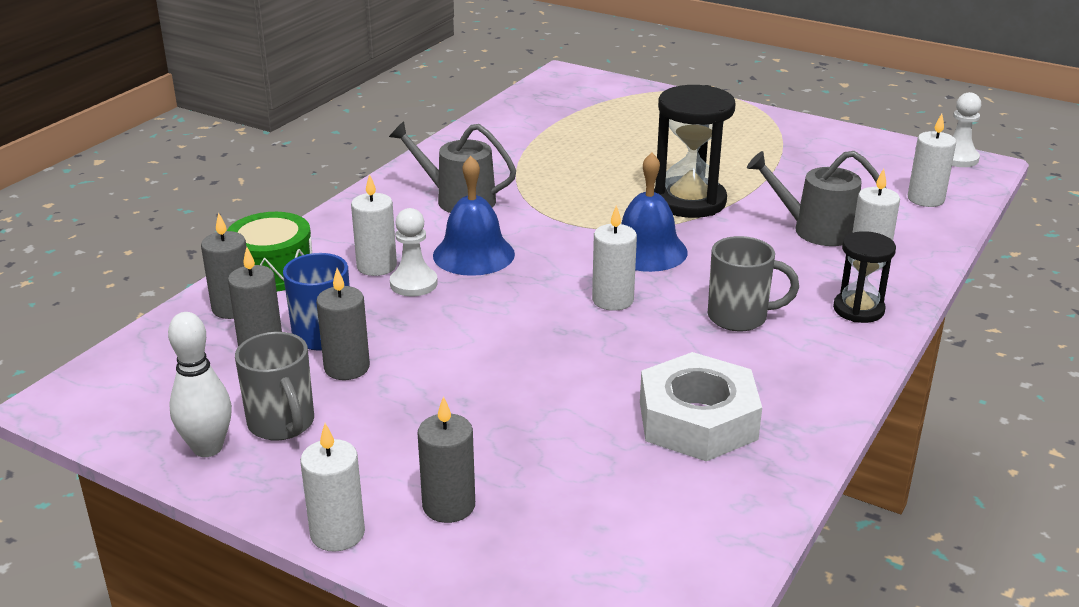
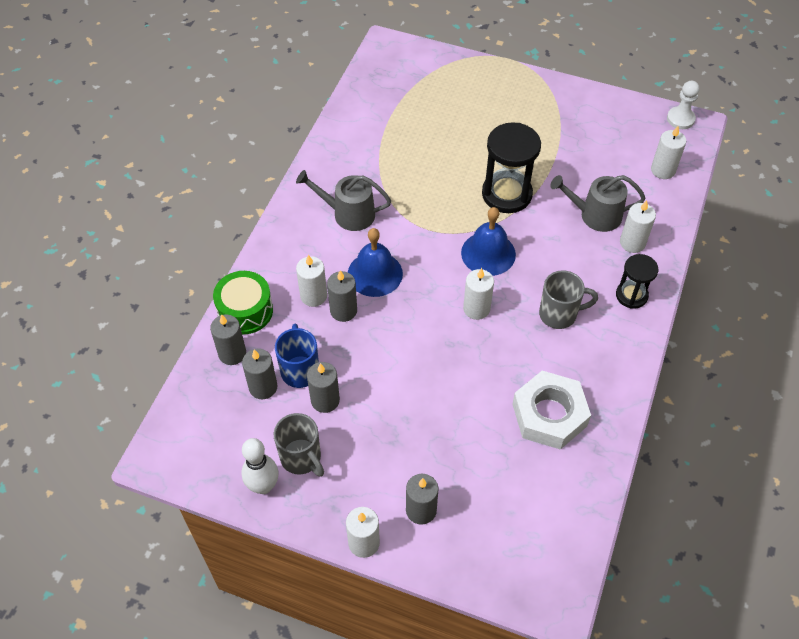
camera: 10 degrees left, 25 degrees up
(413, 284) = (343, 311): white pawn -> grey candle

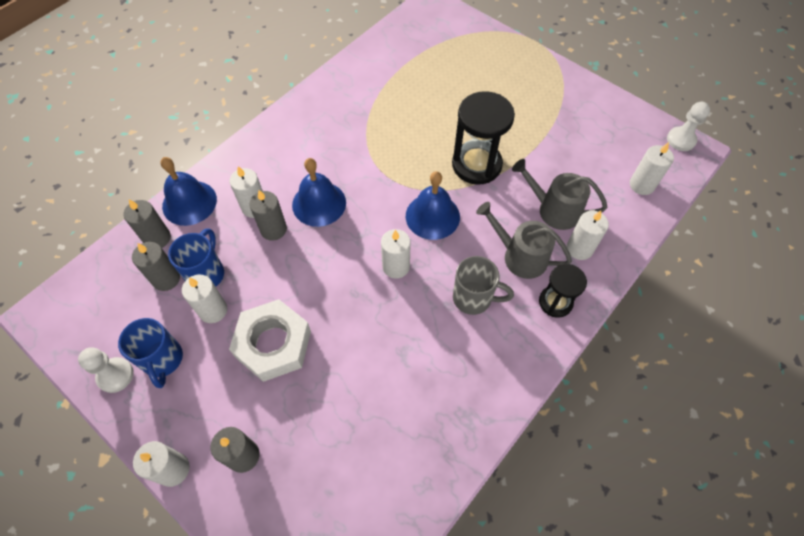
camera: 20 degrees right, 5 degrees up
(245, 311) = (189, 202): green drum -> blue bell
(263, 486) = (115, 375): white bowling pin -> white pawn
(302, 458) = (163, 360): grey mug -> blue mug
(325, 400) = (213, 310): grey candle -> white candle
(349, 214) = (324, 141): grey watering can -> grey watering can (520, 256)
(549, 415) = (416, 400): white nut -> white nut (273, 344)

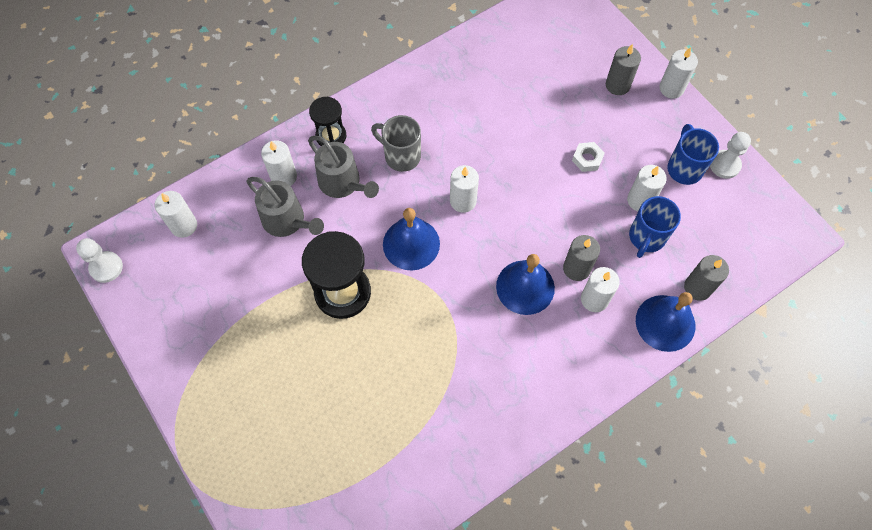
camera: 165 degrees left, 5 degrees up
(166, 279) = (685, 241): grey candle -> none
(273, 344) = (587, 159): white nut -> white nut, size x0.45

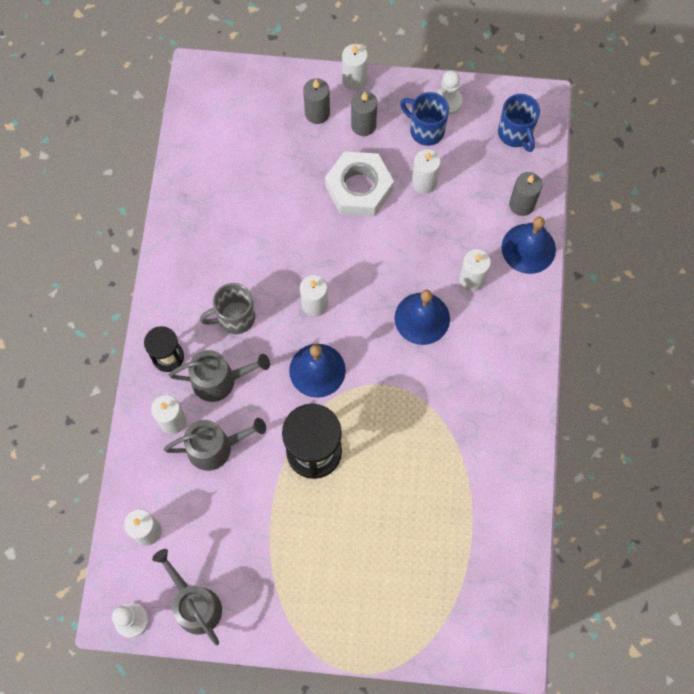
camera: 50 degrees left, 5 degrees up
(151, 302) = (195, 604): none -> grey watering can
(576, 268) = (438, 271): grey candle -> grey candle (363, 125)
(587, 159) = (359, 188): white nut -> white nut, size x2.21
(646, 238) = (456, 204): blue mug -> blue mug (515, 134)

